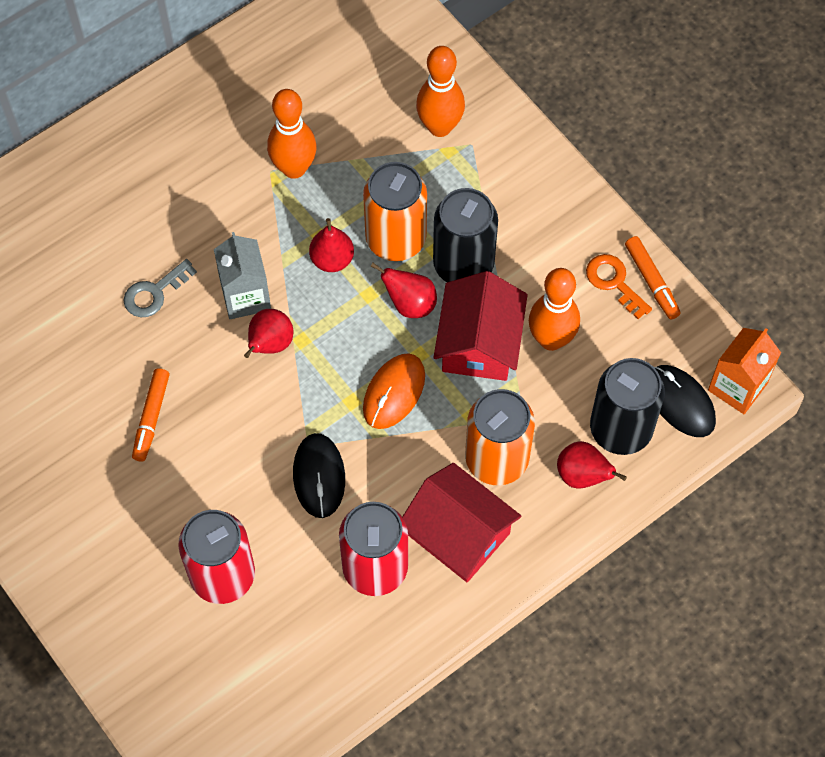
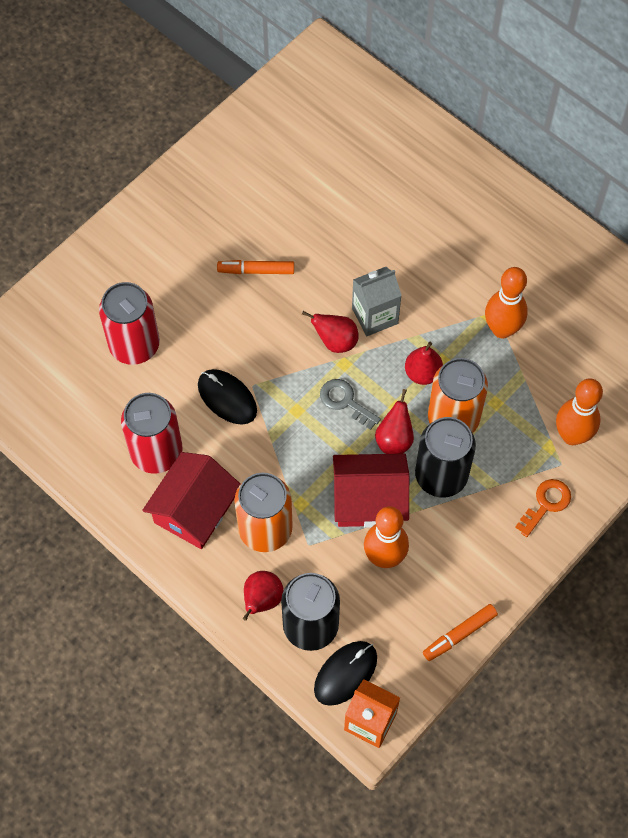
camera: 80 degrees right, 0 degrees up
(154, 293) = (363, 251): grey key -> grey key (345, 401)
(319, 476) = (227, 398): black mouse -> black mouse turned 60 degrees clockwise
(394, 392) = (311, 441): orange mouse -> none
(614, 282) = (451, 602): orange key -> orange key (546, 504)

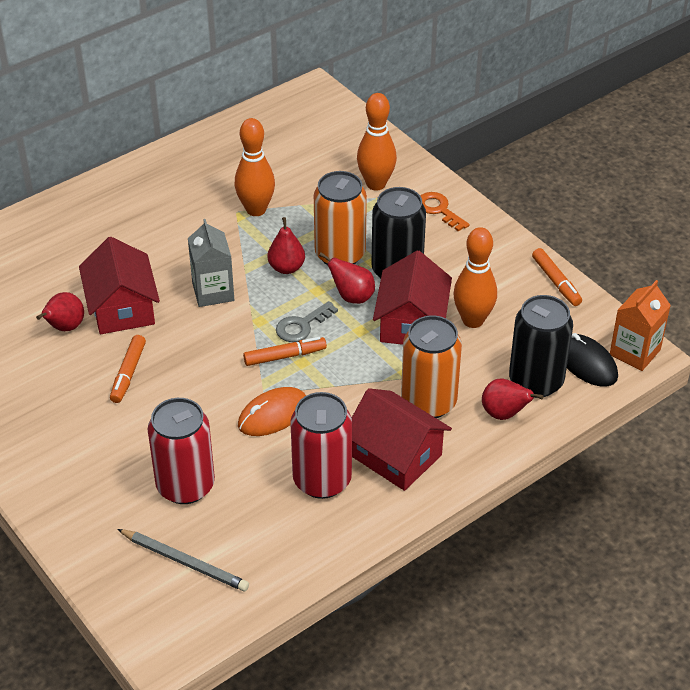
camera: 80 degrees left, 20 degrees down
(54, 363) = (185, 562): none -> grey pencil
(227, 398) = (273, 414): black mouse -> orange mouse
(302, 394) = (285, 356): none -> orange marker
(335, 341) = (232, 324): red pear -> red pear (65, 327)
(337, 245) = (122, 308): none -> red house

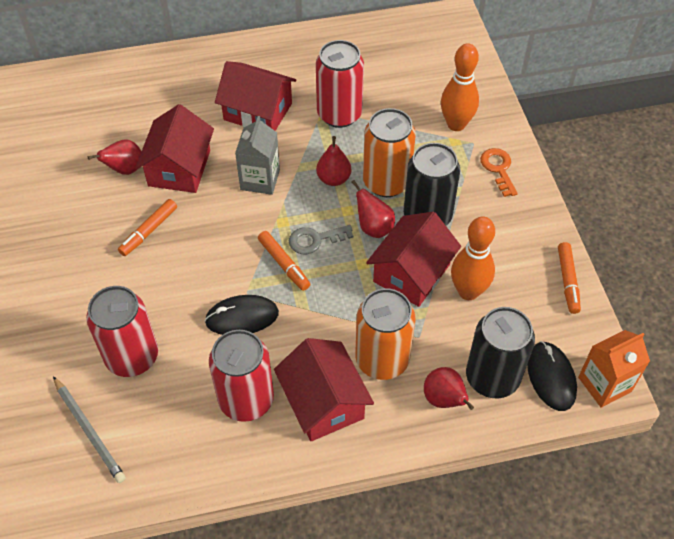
camera: 25 degrees right, 10 degrees up
(171, 232) = (258, 112): none -> red house
(256, 210) = (339, 114): orange bowling pin -> red can
(273, 414) = (242, 317): orange mouse -> black mouse
(285, 356) = (284, 264): orange marker -> orange marker turned 45 degrees clockwise

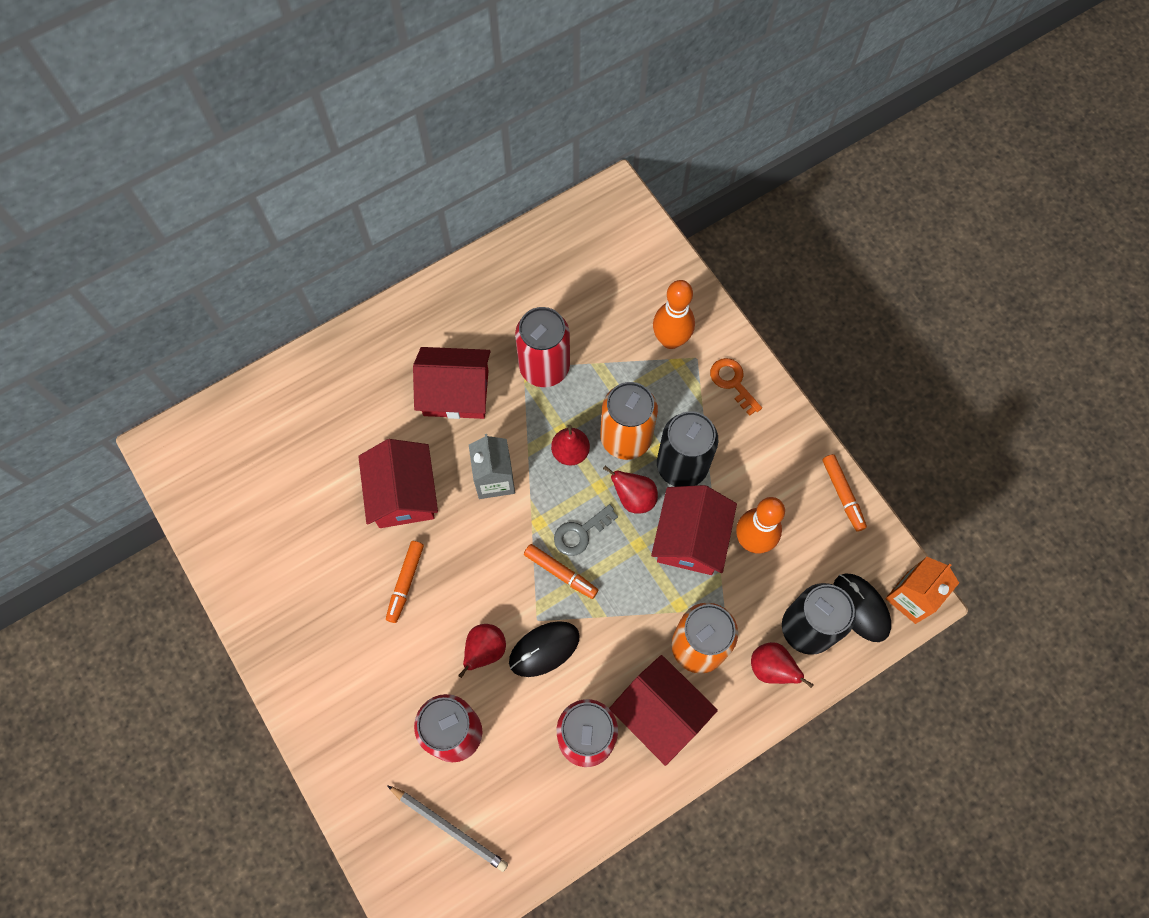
camera: 20 degrees left, 15 degrees up
(125, 169) = (345, 516): red pear -> red pear (485, 650)

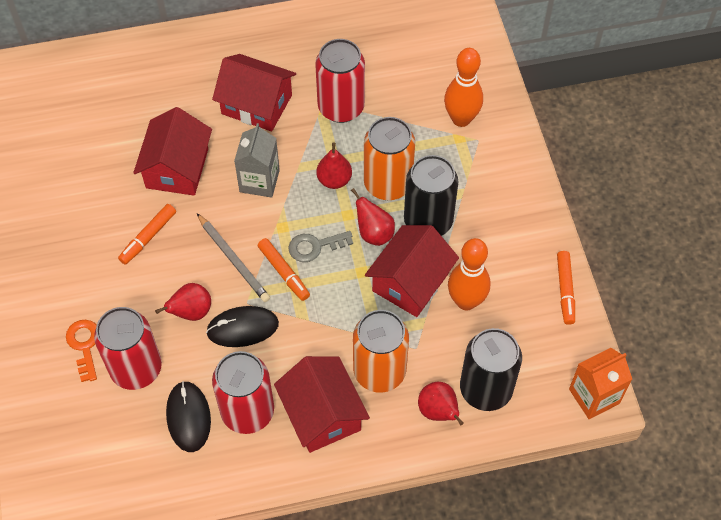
camera: 20 degrees right, 10 degrees down
(449, 828) = (98, 442): grey pencil -> grey pencil (233, 259)
(732, 382) = (502, 169): orange key -> orange key (84, 345)
(861, 608) = (543, 389): black mouse -> black mouse (188, 417)

